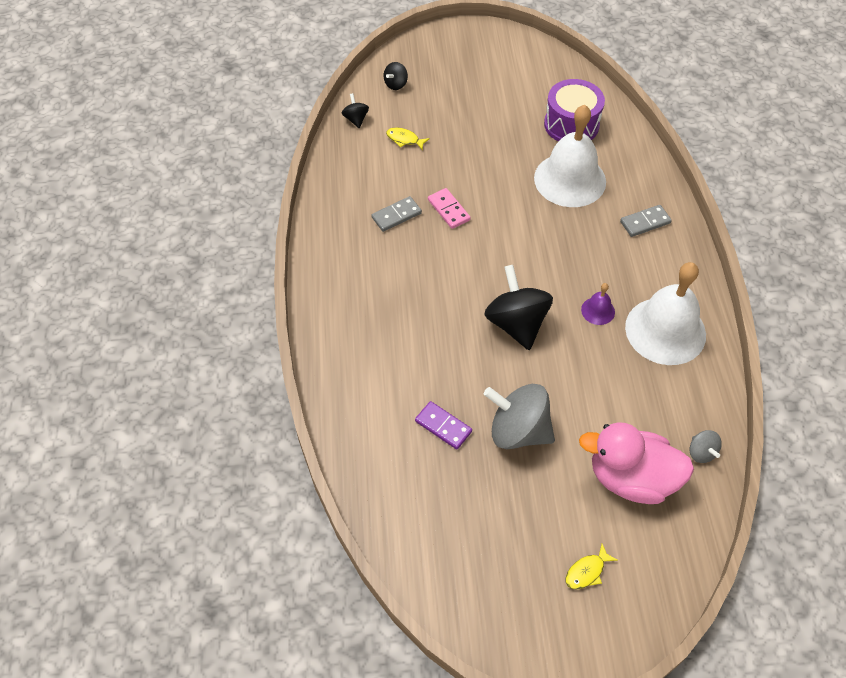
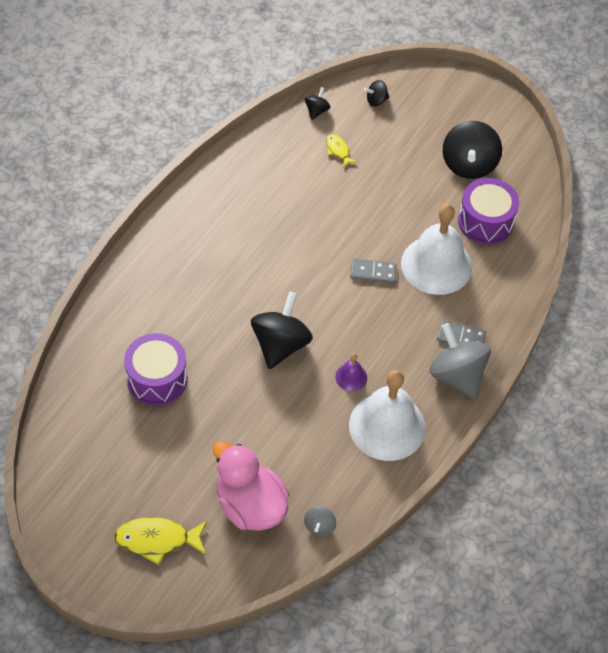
camera: 35 degrees right, 0 degrees up
(396, 215) = (273, 206): grey domino -> grey domino (373, 272)
(443, 426) = (157, 379): purple domino -> purple drum
(448, 210) = (316, 227): pink domino -> none
(515, 90) = (469, 164): none -> black spinning top
(518, 431) = (205, 418): grey spinning top -> grey spinning top (457, 375)
(587, 571) = (157, 540): yellow fish -> yellow fish, size x1.82

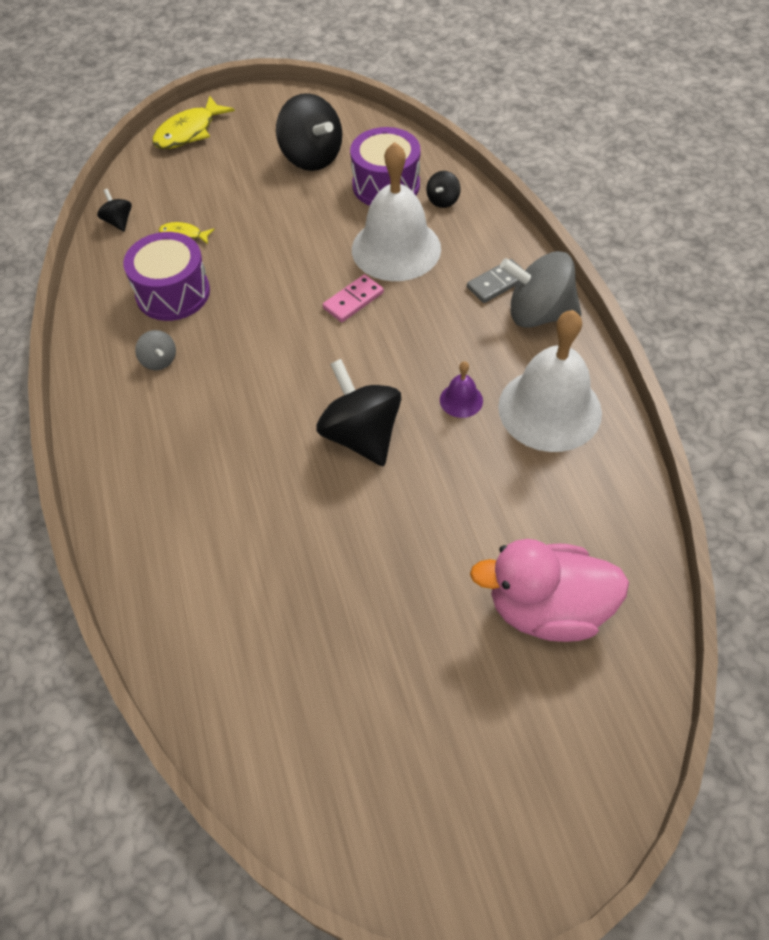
camera: 45 degrees left, 0 degrees up
(157, 379) = (287, 589): purple drum -> purple drum (173, 293)
(157, 540) = (515, 751): yellow fish -> yellow fish (189, 132)
(319, 526) = (628, 555): grey spinning top -> grey spinning top (159, 360)
(373, 272) = (353, 300): grey domino -> pink domino
(376, 100) = (163, 173): black spinning top -> black spinning top (443, 200)

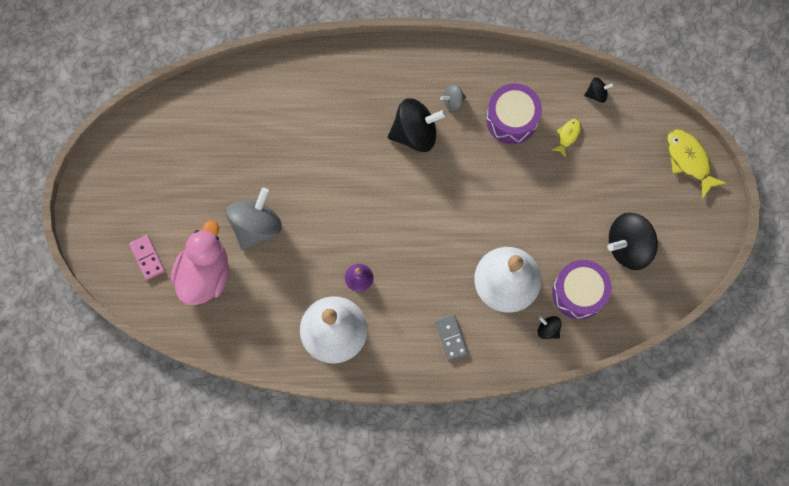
camera: 105 degrees right, 20 degrees up
(353, 300) = (466, 235): pink domino -> pink domino (147, 257)
(361, 435) = (352, 209): black spinning top -> black spinning top (415, 132)
(538, 314) = (414, 354): grey spinning top -> grey spinning top (256, 225)

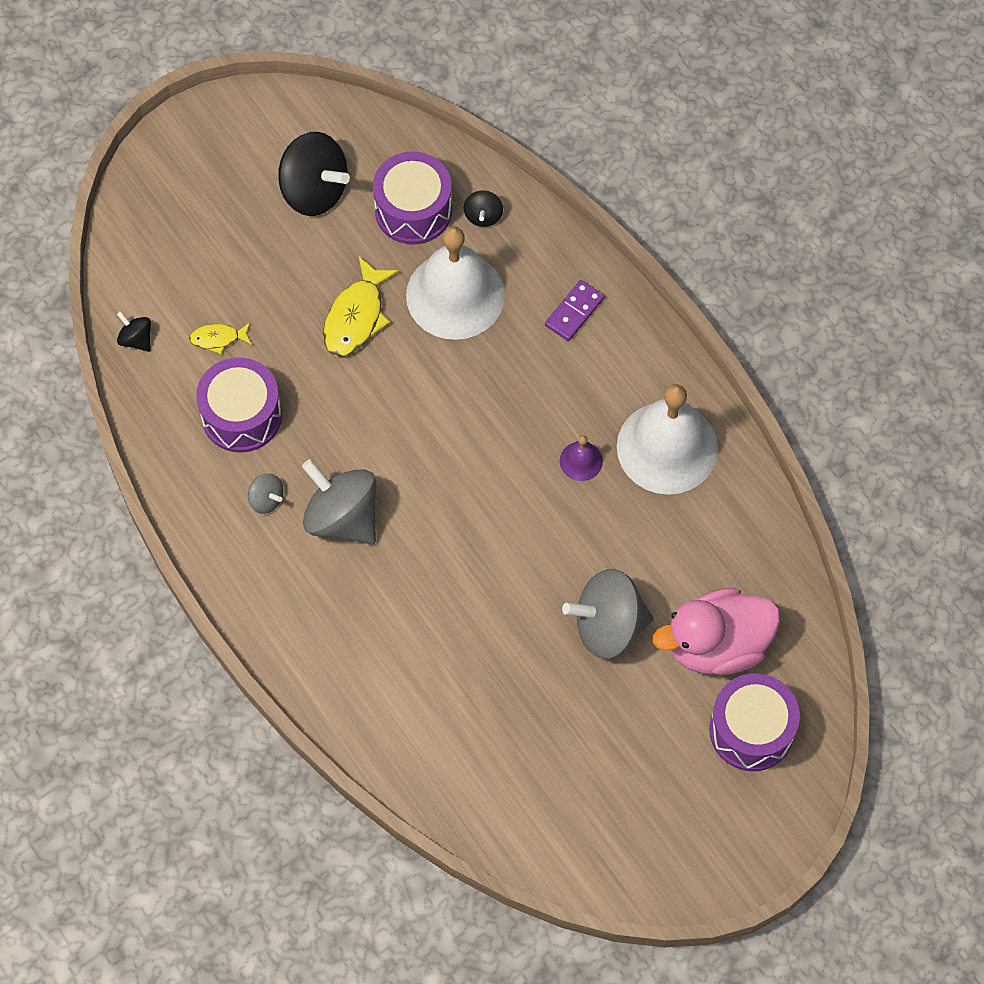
camera: 125 degrees left, 10 degrees down
(147, 257) = (751, 730): pink domino -> purple drum
(415, 132) = (342, 517): black spinning top -> grey spinning top
(451, 337) = (574, 312): grey domino -> purple domino
(689, 160) = (154, 188): yellow fish -> yellow fish (356, 317)

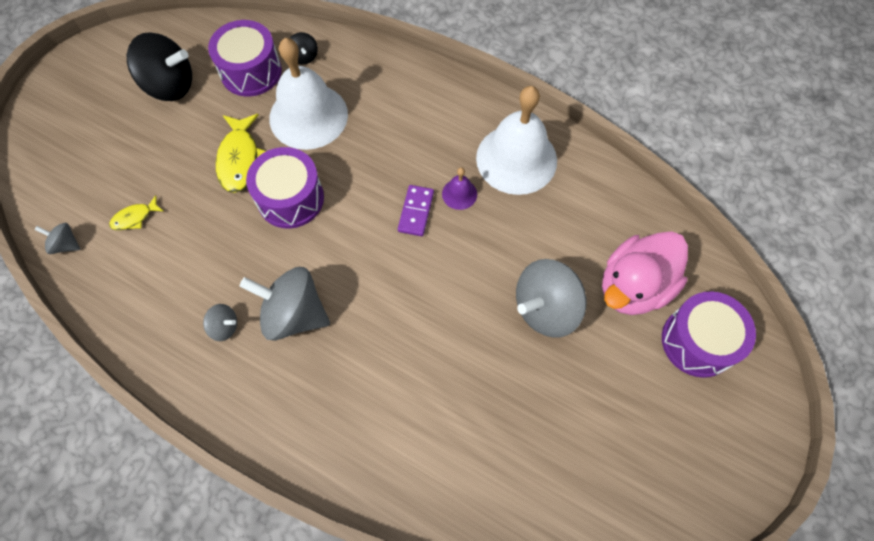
camera: 25 degrees left, 0 degrees up
(136, 339) = (65, 244): black spinning top -> grey spinning top
(241, 415) = (177, 268): purple drum -> purple drum (290, 198)
(574, 312) = (401, 94): purple domino -> purple domino (416, 212)

